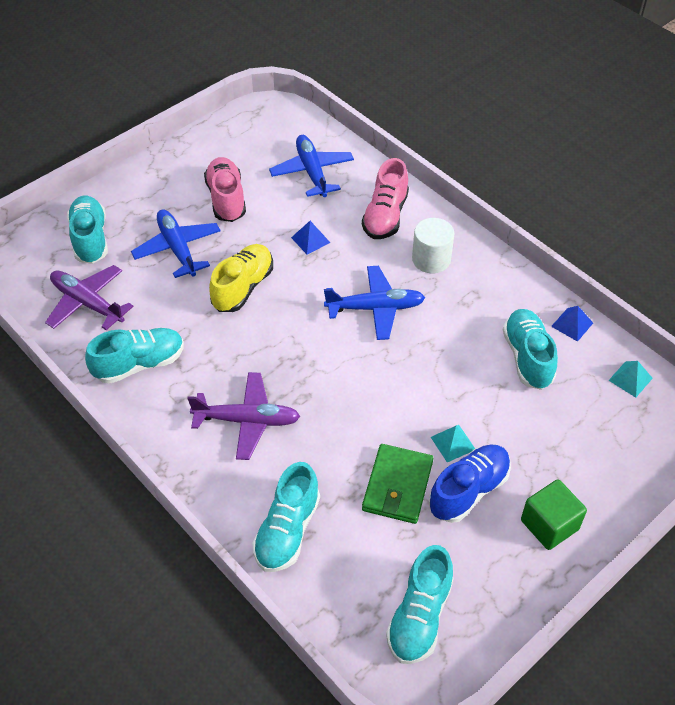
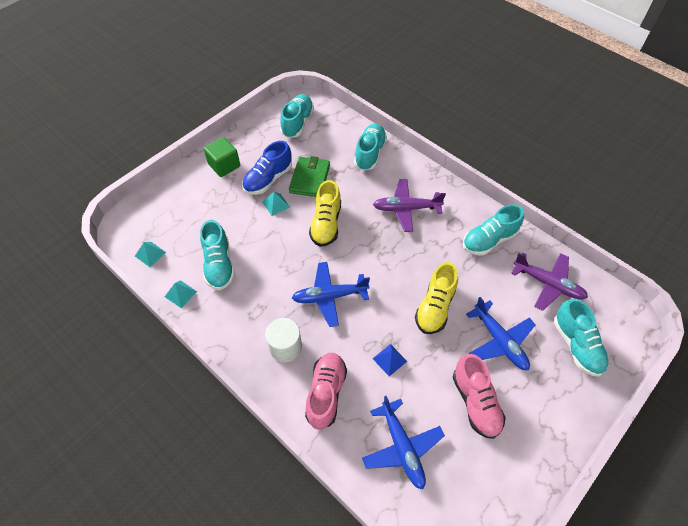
camera: 175 degrees right, 5 degrees up
(374, 405) = (326, 224): none -> yellow shoe
(572, 324) = (180, 294): blue pyramid -> turquoise pyramid

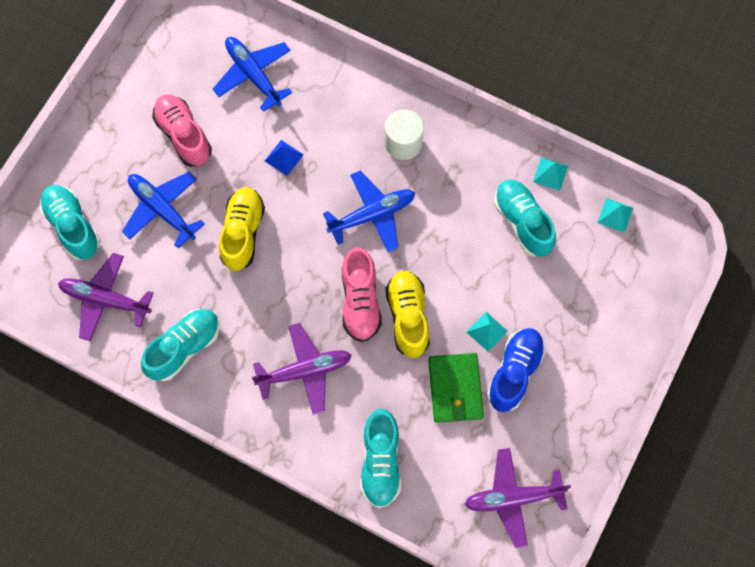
camera: 165 degrees right, 15 degrees up
(224, 165) = (588, 380): green cube -> none
(297, 123) = (512, 498): turquoise shoe -> purple plane
(326, 393) = (343, 106): pink shoe -> pink shoe (360, 301)

